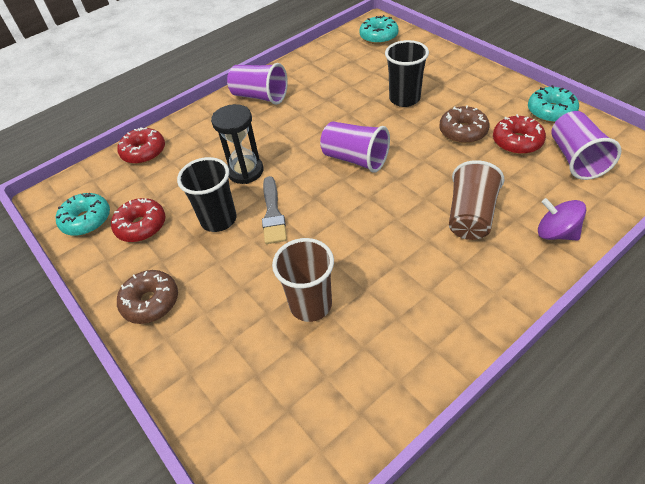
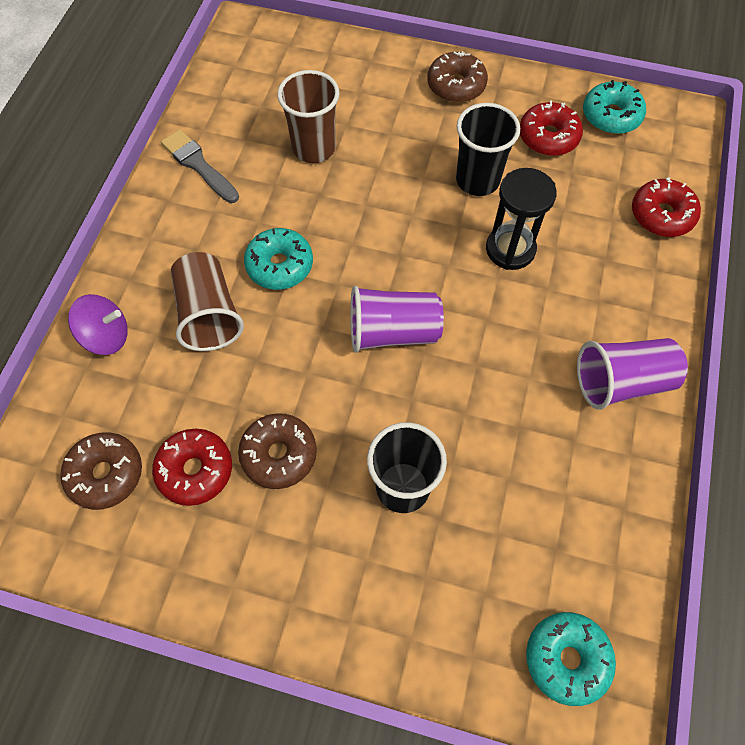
camera: 140 degrees right, 15 degrees up
(273, 213) = (427, 214): grey brush -> grey brush (198, 165)
(551, 112) = (164, 569): turquoise donut -> turquoise donut (280, 265)
(576, 159) = (106, 474): purple cup -> brown donut

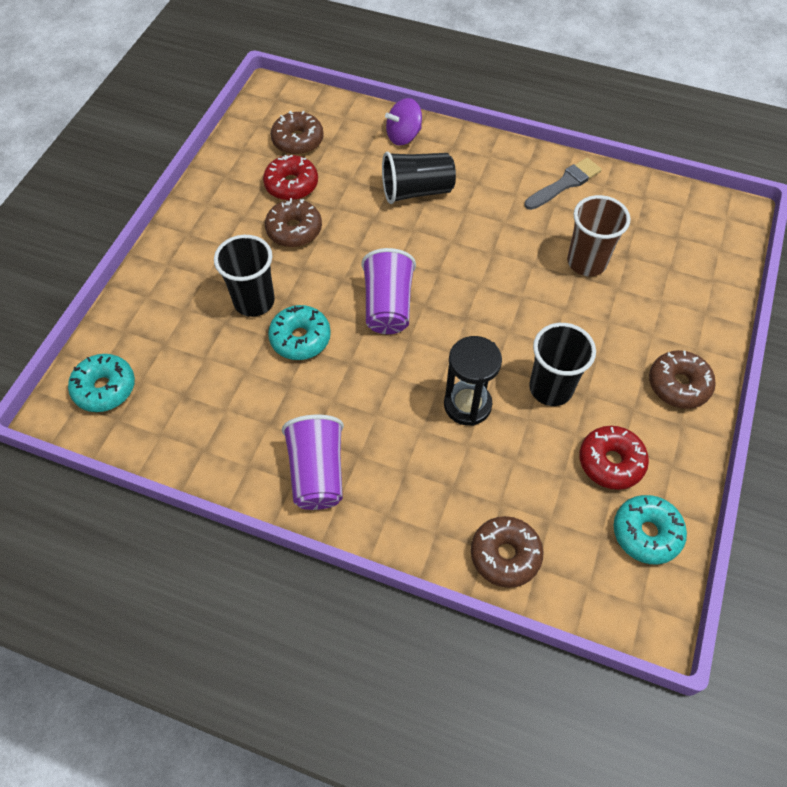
camera: 95 degrees right, 5 degrees down
(106, 336) = (403, 136): purple spinning top -> purple spinning top turned 60 degrees clockwise
(209, 314) = (417, 191): brown cup -> black cup
(280, 265) = (459, 234): turquoise donut -> turquoise donut (300, 338)
(661, 215) = (505, 555): red donut -> brown donut

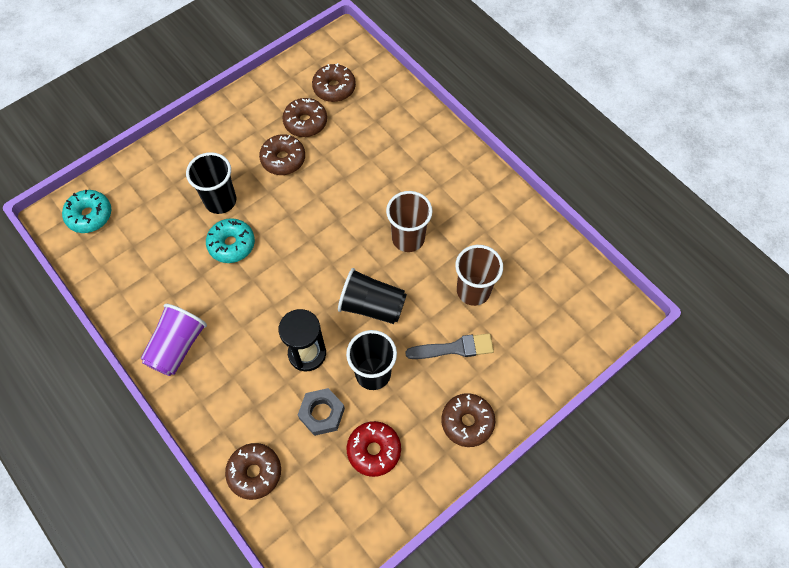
camera: 30 degrees right, 5 degrees up
(291, 185) = (305, 122): red donut -> brown donut
(388, 306) = (306, 251): purple cup -> none
(403, 136) = (413, 120): purple spinning top -> none
(417, 191) = (390, 170): black cup -> black cup (372, 306)
(485, 245) = (408, 238): none -> brown cup
(529, 455) = (322, 413): none -> grey nut
(564, 184) = (505, 218): grey brush -> grey brush (454, 348)
(646, 533) = (359, 514): turquoise donut -> none

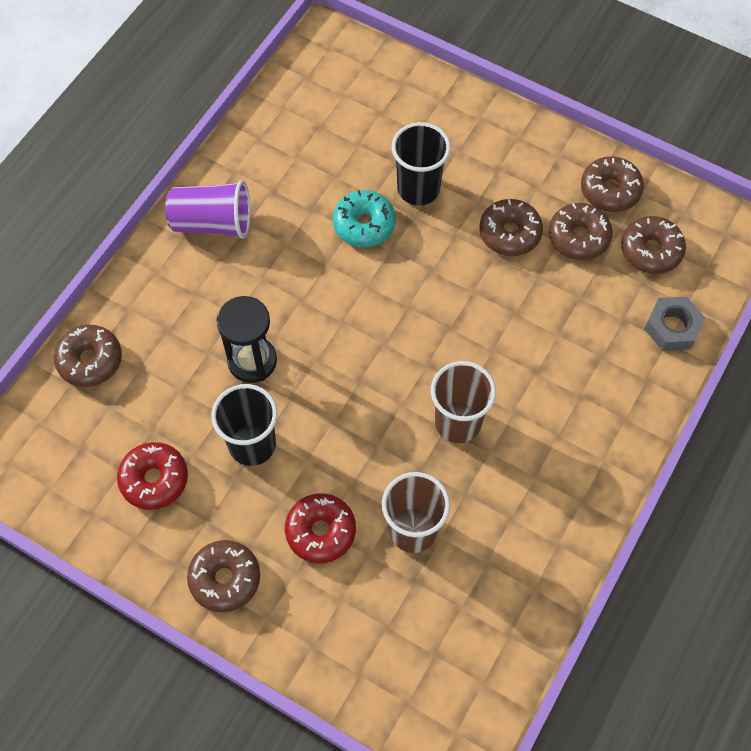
camera: 70 degrees right, 0 degrees up
(89, 215) = (341, 68): turquoise donut -> none
(280, 92) = (610, 190): none -> brown donut
(322, 413) = (182, 405): grey nut -> grey nut (672, 327)
(372, 306) = (343, 412): black cup -> none
(454, 348) = (320, 531): grey brush -> red donut

